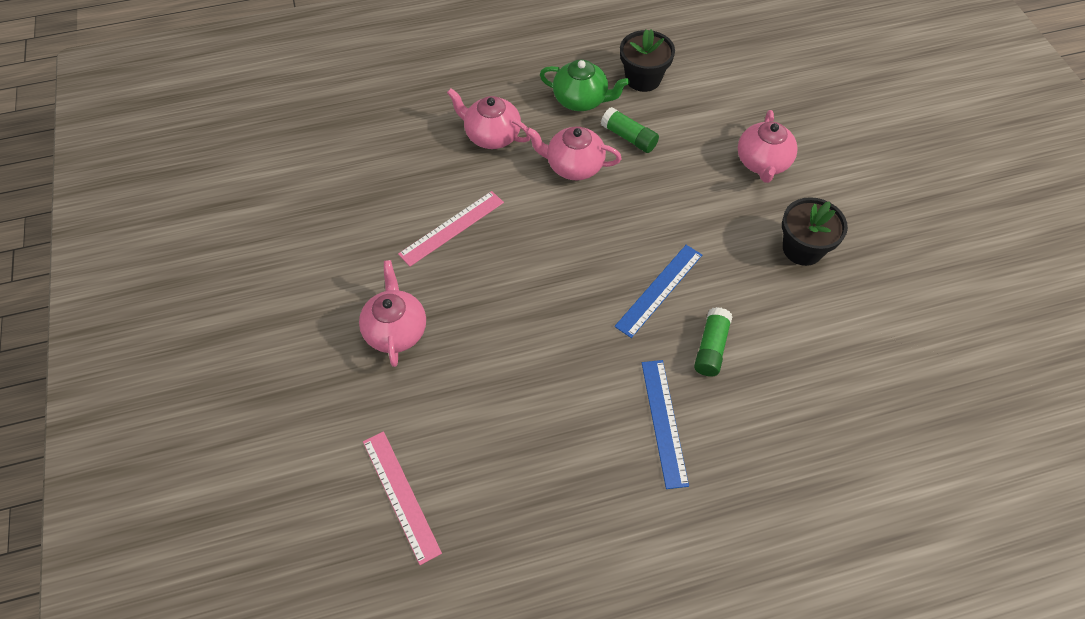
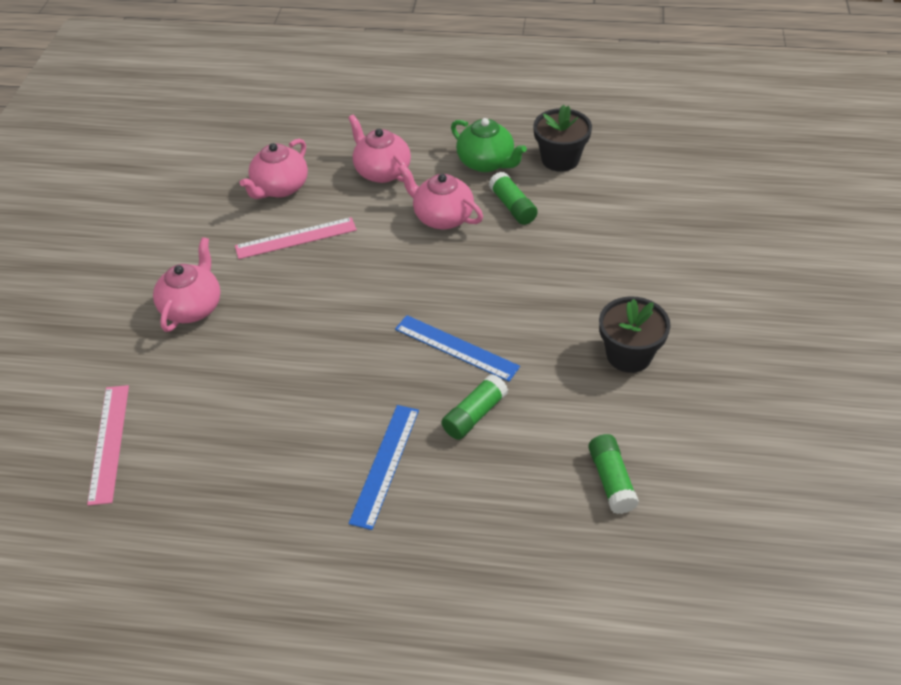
camera: 25 degrees right, 10 degrees down
(659, 290) = (456, 348): blue ruler -> blue ruler turned 60 degrees clockwise
(762, 163) = (636, 265): pink teapot -> pink teapot (280, 188)
(852, 367) = (611, 480): none -> green glue stick

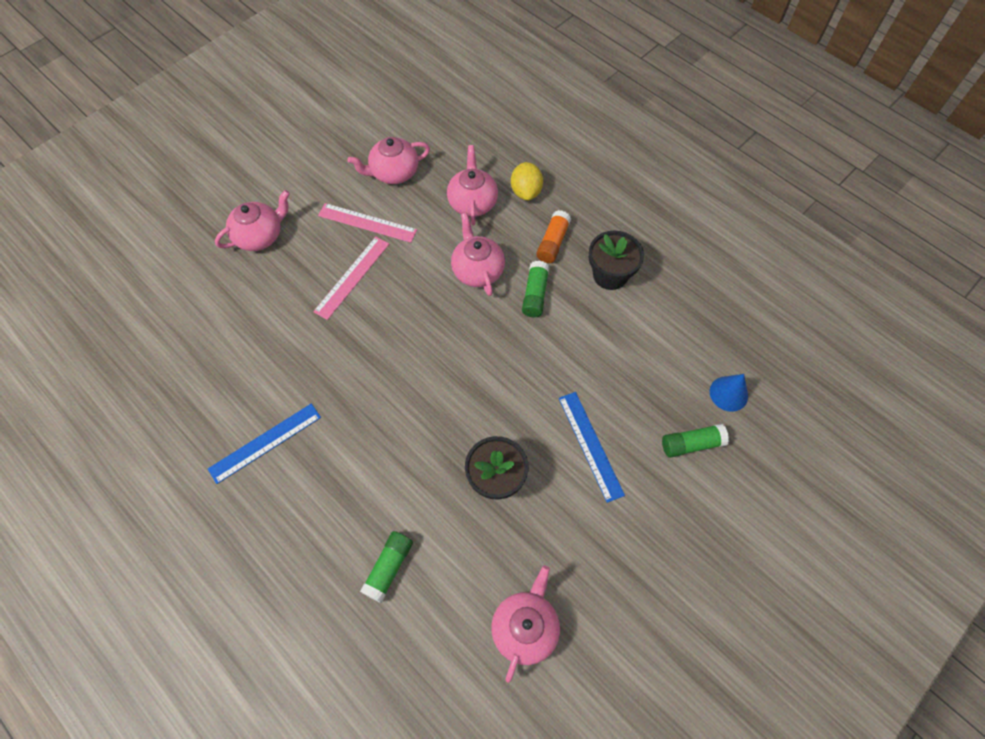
camera: 35 degrees right, 15 degrees up
(109, 443) = (133, 306): pink ruler -> pink ruler (352, 277)
(422, 139) = (526, 191): none -> yellow lemon
(456, 348) = (388, 386): blue ruler -> blue ruler (590, 445)
(474, 414) = (351, 448): green glue stick -> green glue stick (691, 444)
(486, 162) = (552, 242): green teapot -> orange glue stick
(740, 185) = (728, 393): none -> blue cone
(771, 442) = (525, 628): none -> pink teapot

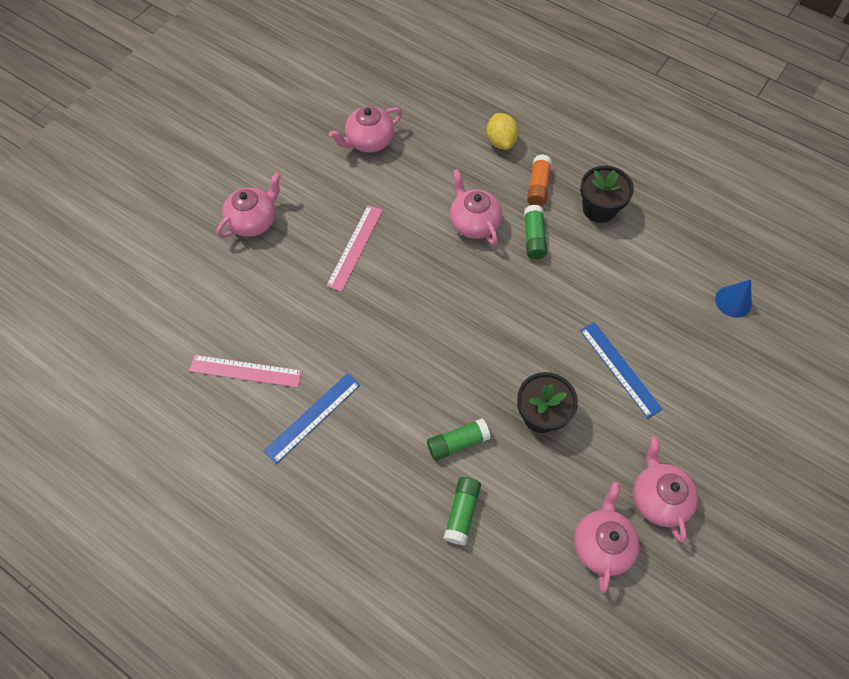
camera: 10 degrees left, 0 degrees up
(367, 222) = (356, 193): pink ruler -> pink ruler (245, 371)
(472, 202) = (452, 159): pink teapot -> pink teapot (658, 498)
(691, 444) = (711, 352): green glue stick -> green glue stick (457, 442)

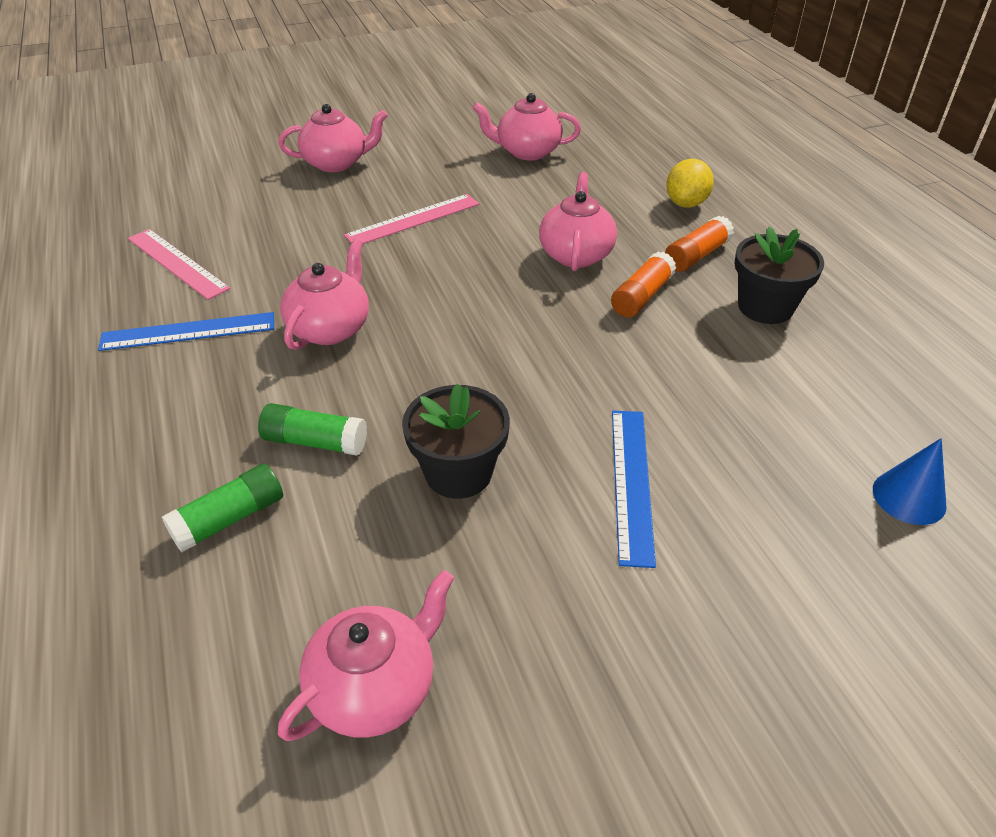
camera: 35 degrees right, 20 degrees down
(533, 237) = (641, 296): green glue stick -> orange glue stick
(658, 498) = (533, 684): pink teapot -> pink teapot (330, 328)

